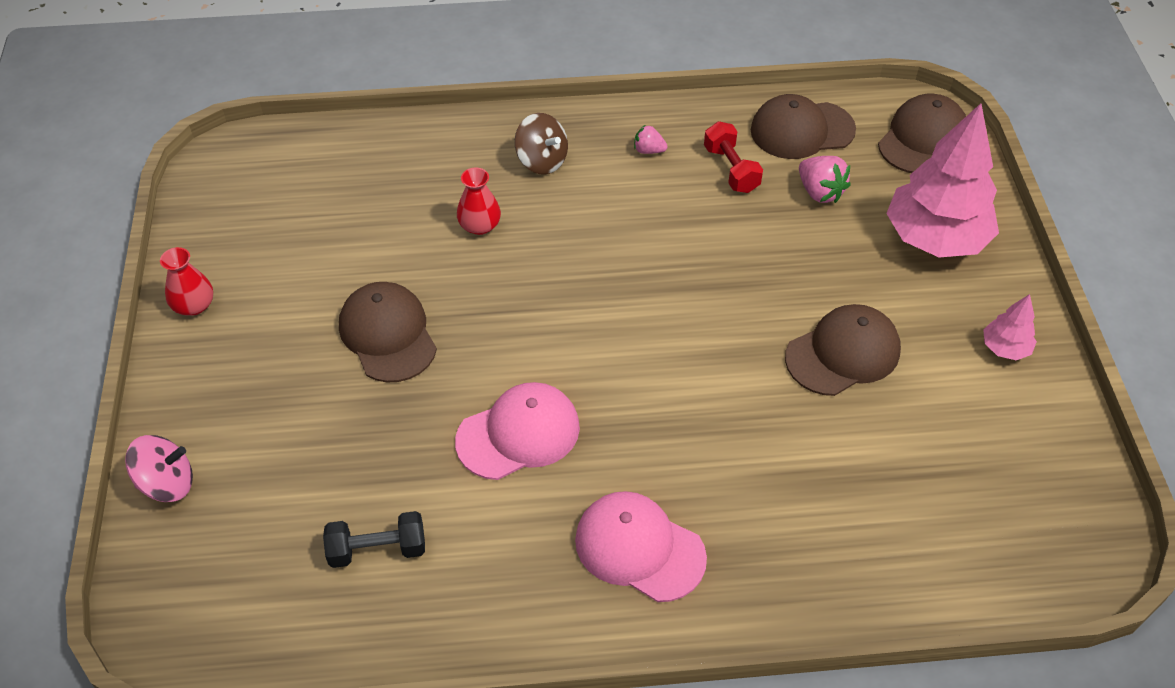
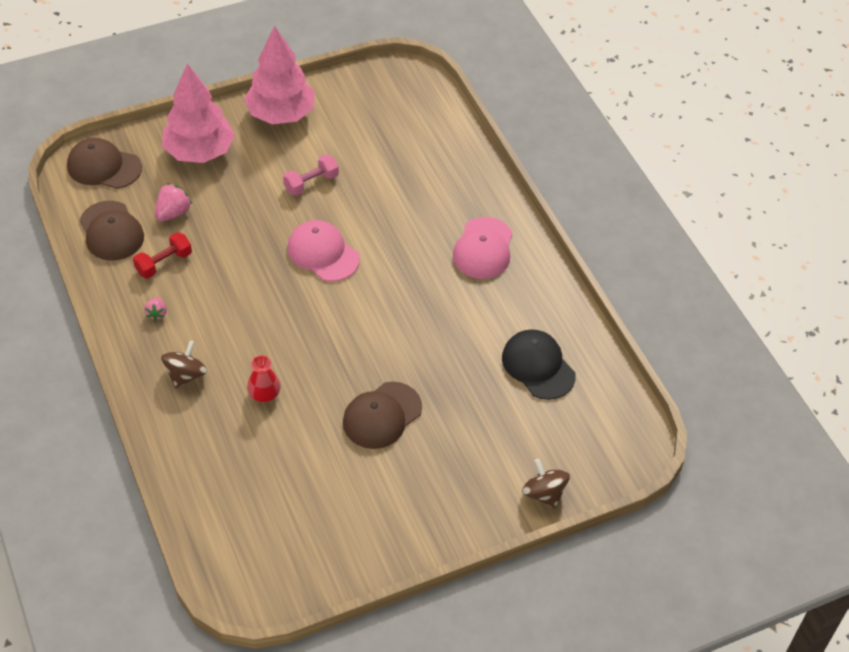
camera: 110 degrees left, 0 degrees up
(167, 483) = (544, 493): pink spinning top -> brown spinning top
(194, 305) = (400, 545): red vase -> none
(377, 549) = (538, 366): black dumbbell -> black cap
(518, 434) = (431, 322): pink cap -> pink cap (323, 253)
(843, 353) = (311, 183): brown cap -> pink dumbbell
(1005, 348) = (281, 114): pink tree -> pink tree, size x2.23

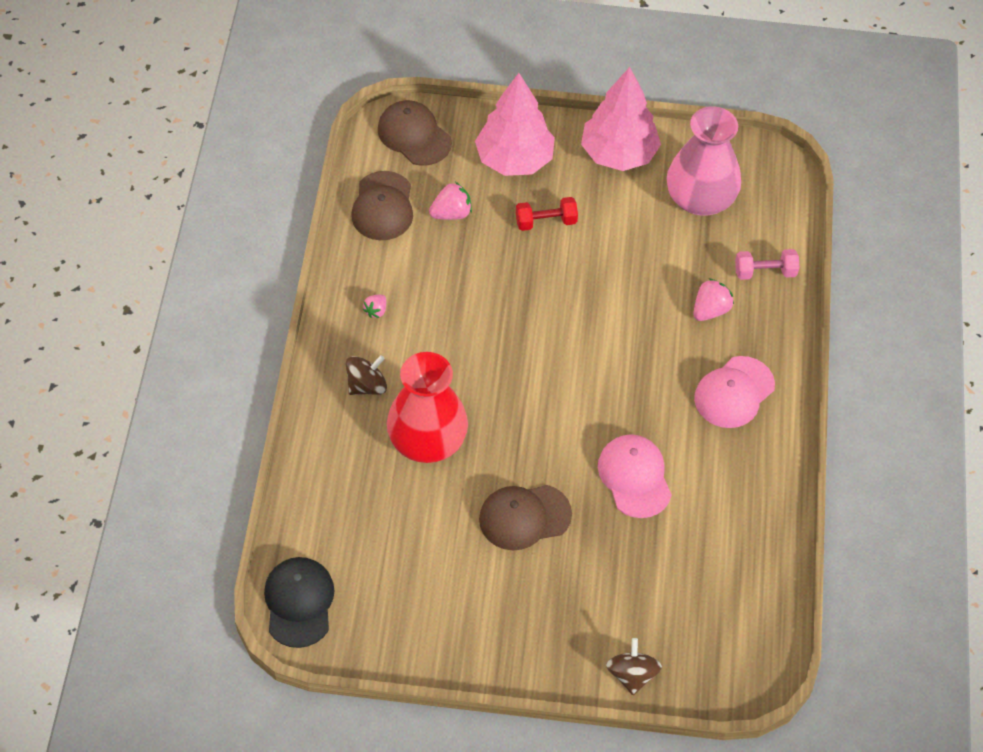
camera: 30 degrees right, 5 degrees up
(164, 263) = (412, 262): red dumbbell -> red dumbbell (546, 222)
(264, 394) = (427, 440): red vase -> red vase, size x2.26
(311, 183) = (603, 242): pink dumbbell -> pink dumbbell (765, 272)
(323, 253) = (570, 322): pink cap -> pink cap (634, 477)
(365, 121) = (700, 198): none -> pink vase
(426, 197) = (710, 310): none -> pink strawberry
(538, 366) = (710, 543): black cap -> black cap (299, 602)

